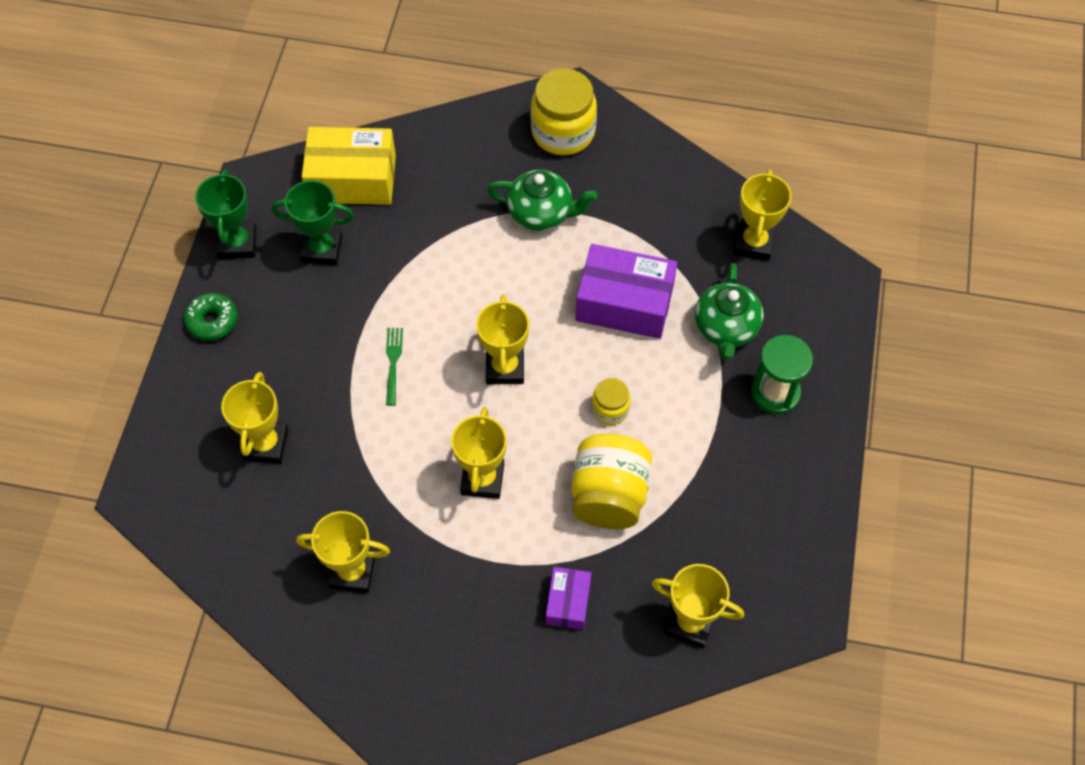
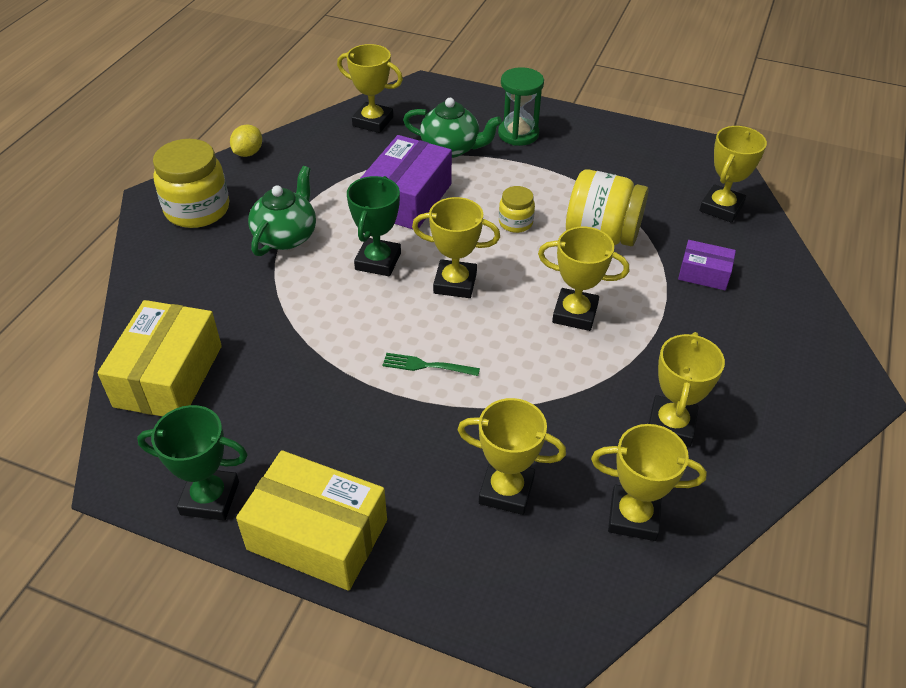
camera: 80 degrees left, 15 degrees down
(212, 321) = (317, 535): green donut -> yellow box
(250, 543) = (633, 516): none -> yellow trophy
(322, 249) = (255, 413): green trophy -> green trophy (378, 261)
(663, 146) = (248, 153): none -> yellow lemon

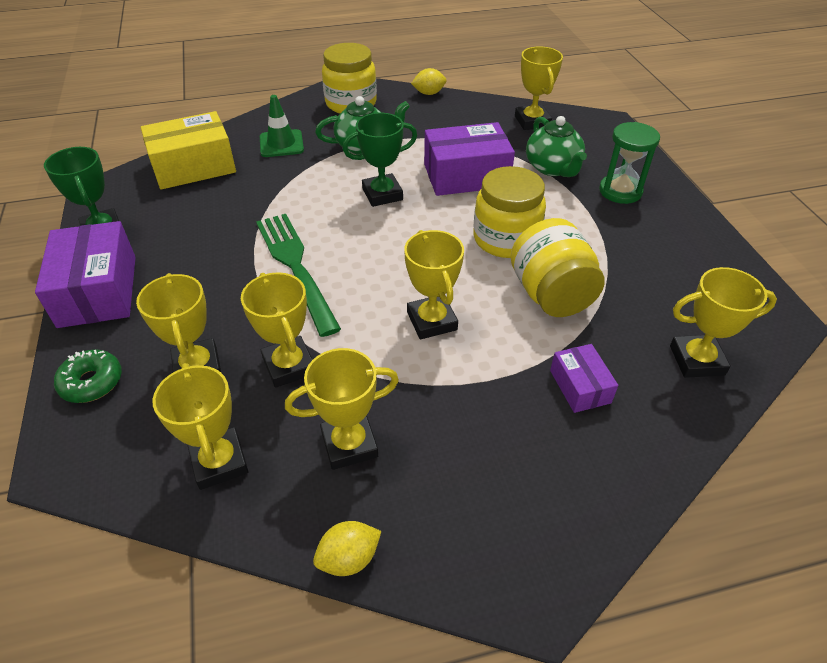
camera: 55 degrees right, 0 degrees up
(209, 291) = (281, 144): none -> green traffic cone
(317, 535) = (98, 291): yellow box -> purple box
(427, 366) = (296, 267): green fork -> green fork, size x2.15
(455, 283) = (398, 240): yellow trophy -> yellow trophy (289, 366)
(461, 582) = (92, 382): none -> green donut
(515, 223) = (505, 239): yellow jar -> yellow jar, size x1.90
(777, 473) = (349, 558): none -> yellow lemon

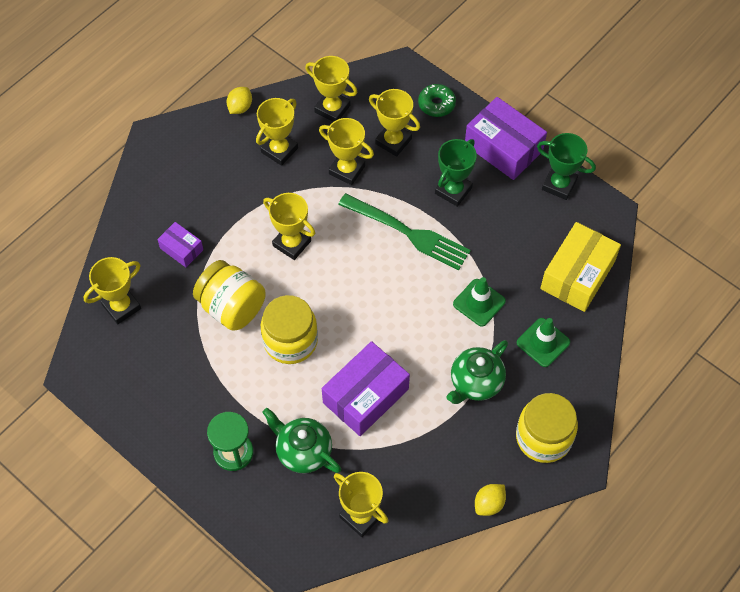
camera: 145 degrees right, 15 degrees up
(298, 187) = (479, 302): none -> green traffic cone
(382, 194) = (411, 333): green trophy -> green trophy (453, 191)

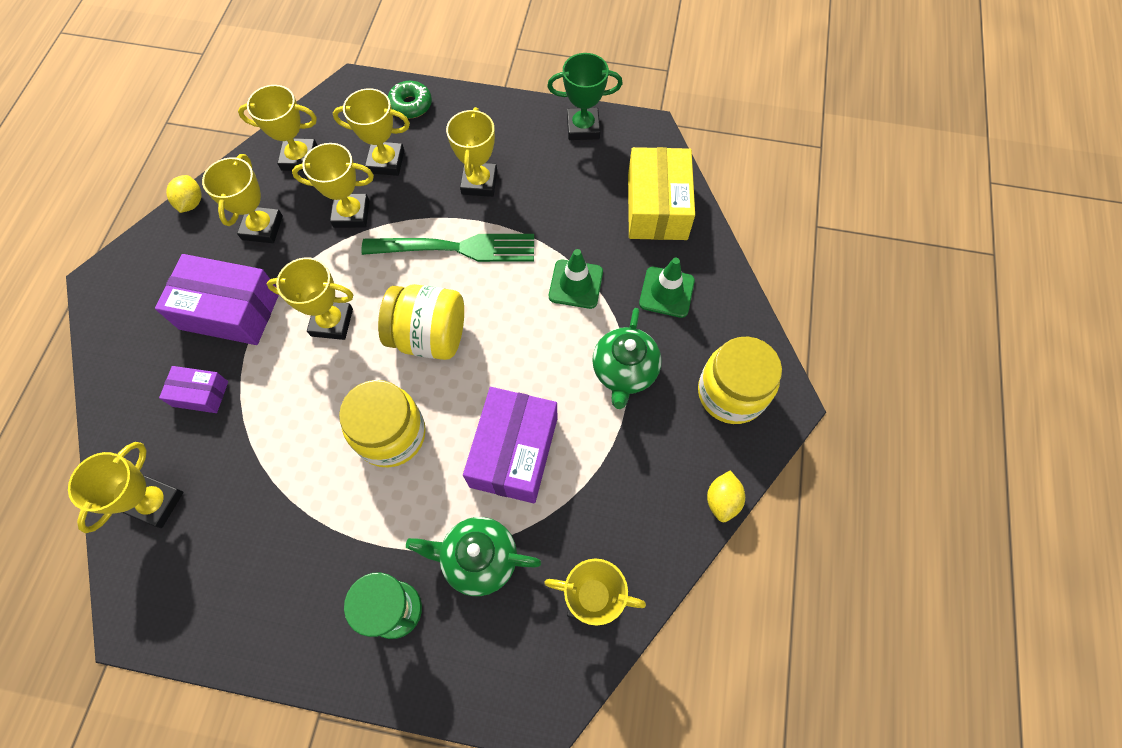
camera: 30 degrees left, 5 degrees up
(232, 307) = (299, 431): yellow jar -> yellow jar (429, 336)
(453, 191) = (479, 182): green trophy -> yellow trophy
(503, 148) = (505, 117): purple box -> purple box (230, 310)

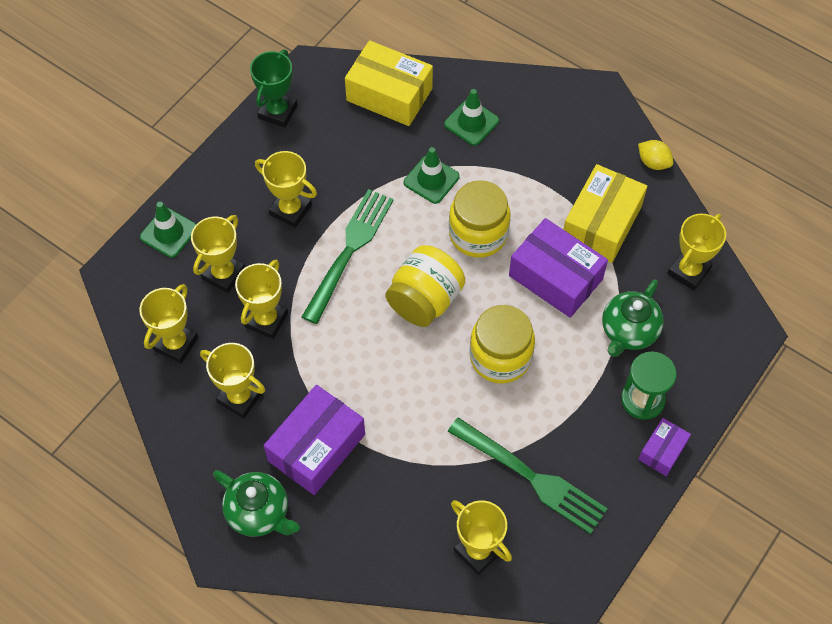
camera: 65 degrees left, 5 degrees down
(191, 203) = (174, 451): yellow lemon -> none
(200, 394) = (390, 492): purple box -> purple box (662, 451)
(257, 523) = (531, 477): none -> green fork
(332, 322) = (372, 369): yellow trophy -> none
(411, 105) = (169, 233): green donut -> green traffic cone
(607, 473) = (601, 223): none -> yellow box
(624, 371) = (525, 179): green teapot -> green teapot (259, 512)
(731, 393) = (576, 120): yellow jar -> yellow jar (478, 234)

